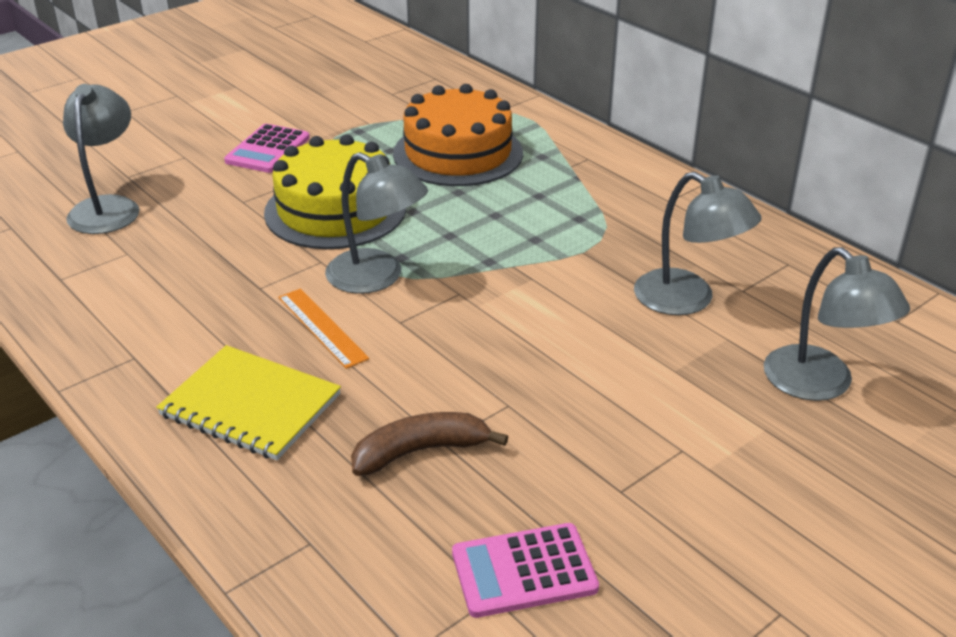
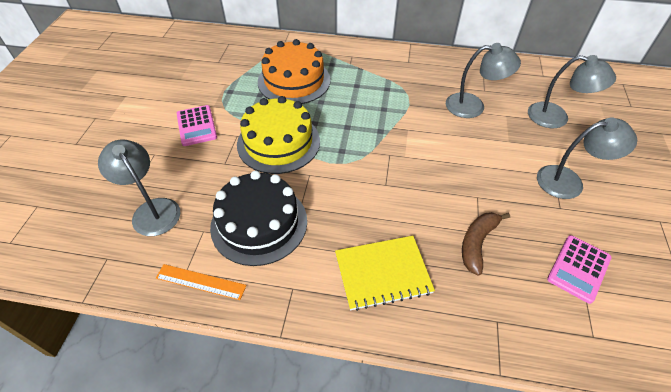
camera: 40 degrees left, 15 degrees up
(192, 278) = (259, 223): none -> black cake
(322, 327) = (357, 210): orange ruler -> orange ruler (200, 282)
(377, 278) = (346, 168): grey lamp -> grey lamp (569, 181)

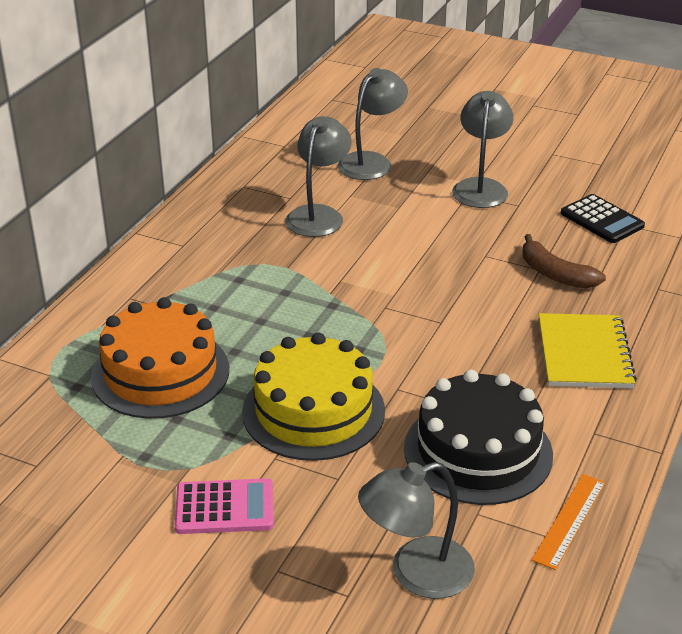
camera: 75 degrees left, 15 degrees down
(578, 268) = (602, 220): pink calculator -> black calculator

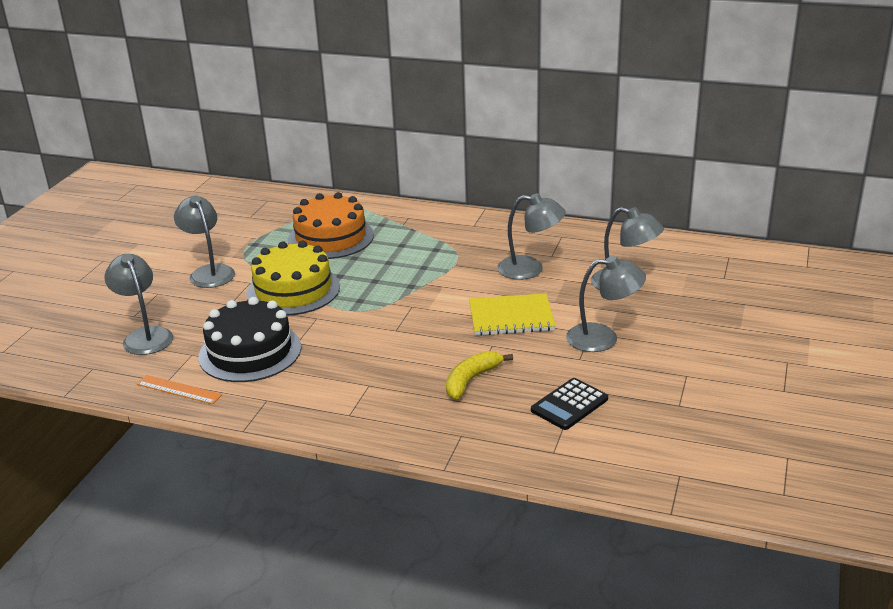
camera: 85 degrees right, 5 degrees down
(224, 508) = (209, 272): pink calculator -> grey lamp
(555, 274) = (471, 380): brown banana -> yellow banana
(584, 353) = (361, 395): yellow notebook -> yellow notebook (511, 317)

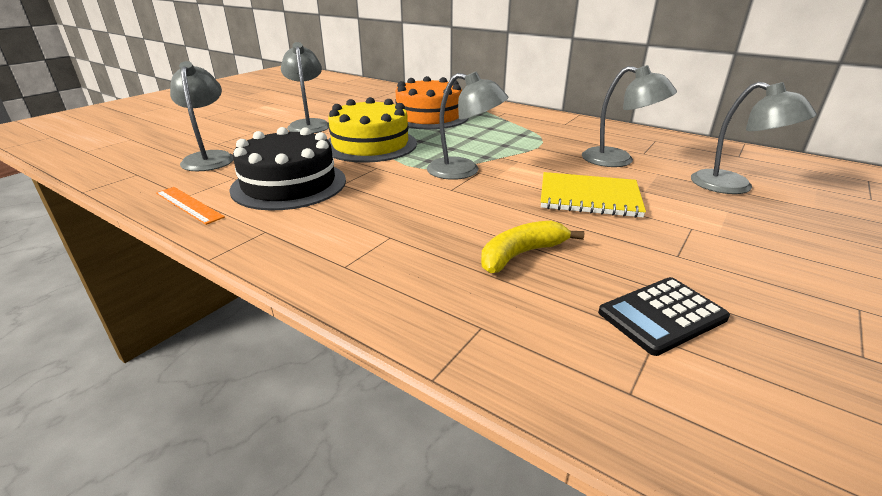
camera: 15 degrees right, 0 degrees up
(603, 338) = (711, 237): grey lamp -> grey lamp (464, 171)

